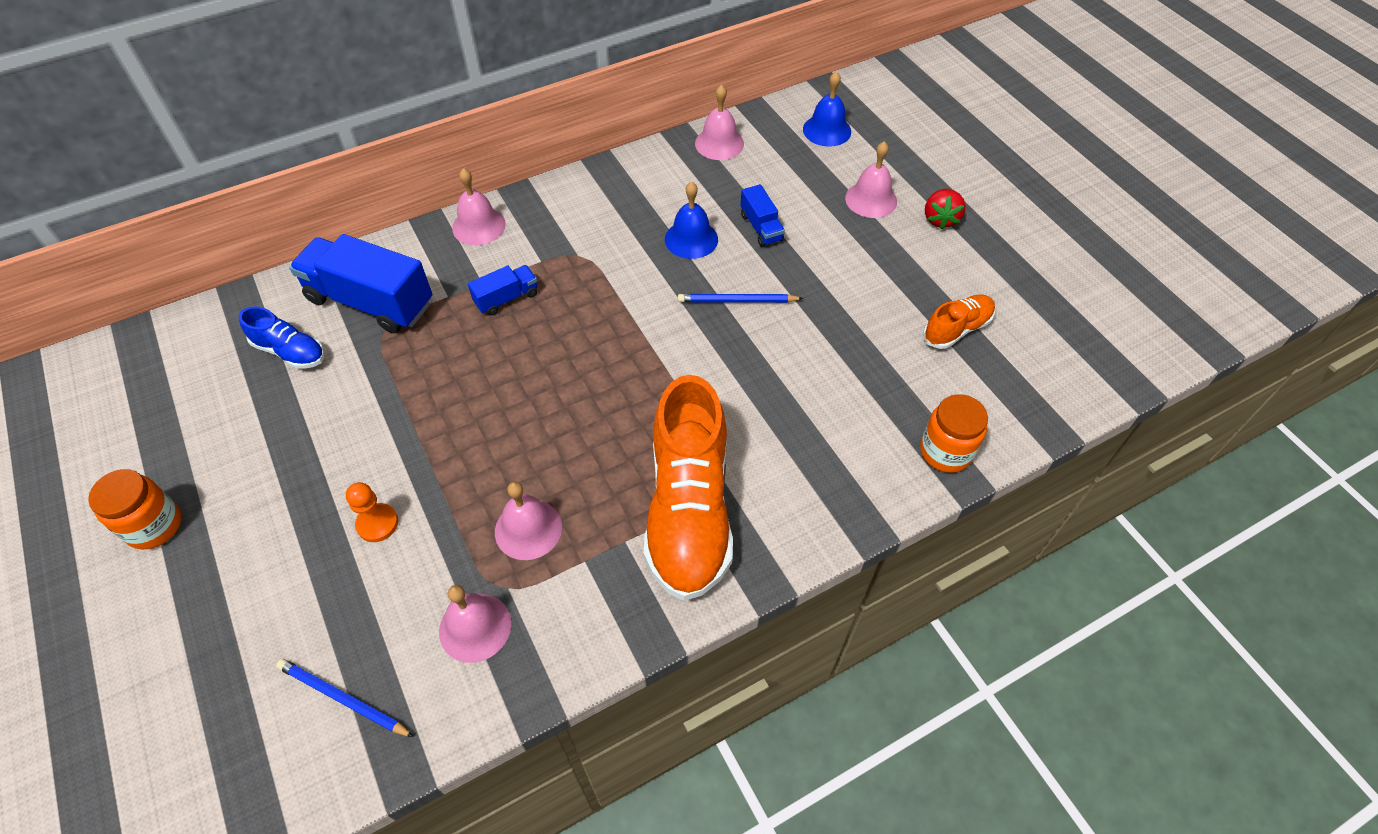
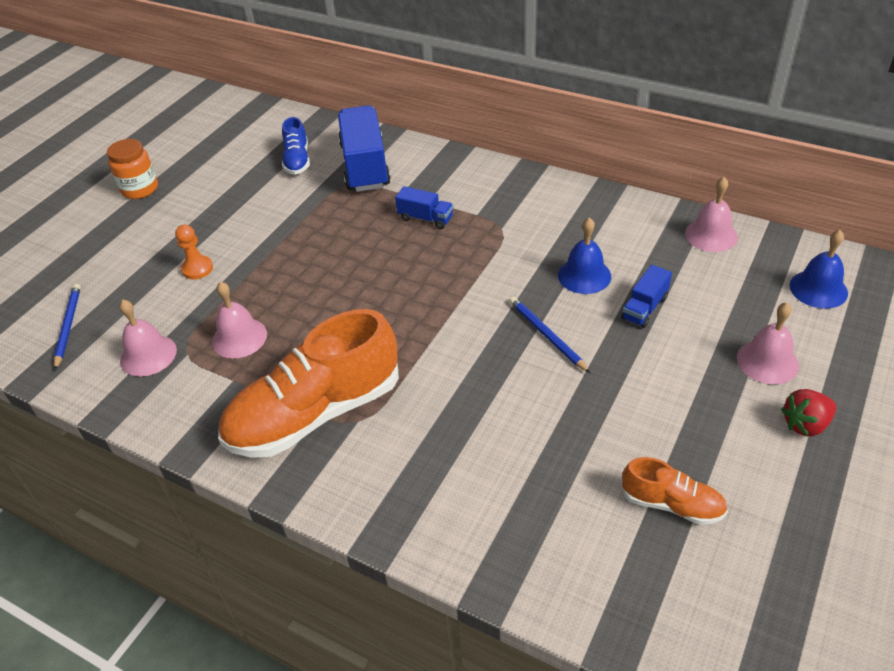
camera: 60 degrees right, 10 degrees down
(478, 226) = (477, 170): pink bell -> none
(945, 452) = (511, 562): orange jar -> none

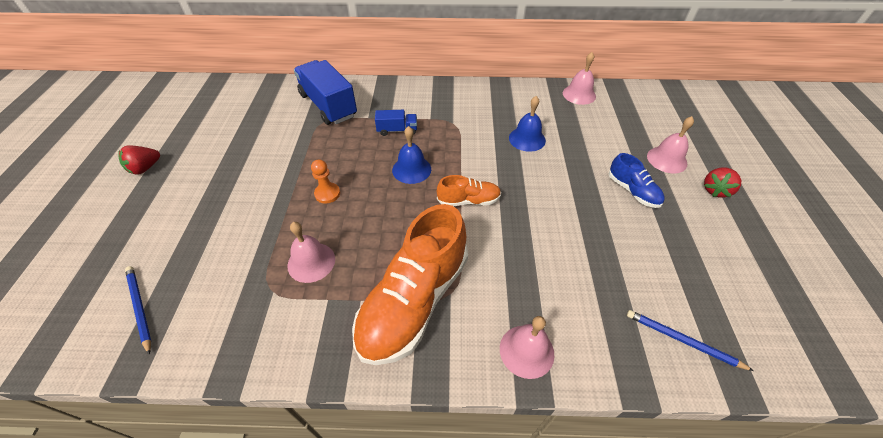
camera: 30 degrees left, 5 degrees up
(140, 189) = (145, 168): orange jar -> red strawberry
(148, 355) = (237, 305): pink bell -> pink bell (526, 351)
(197, 269) = (239, 218): orange pawn -> orange pawn (327, 194)
(297, 160) = (272, 114): blue shoe -> blue shoe (632, 191)
(547, 335) = (533, 185): blue pencil -> blue pencil (682, 340)
(644, 308) = (577, 149): blue truck -> none
(672, 504) = (690, 270): orange shoe -> orange shoe (468, 200)
(818, 289) = (657, 110): blue bell -> blue bell (411, 169)

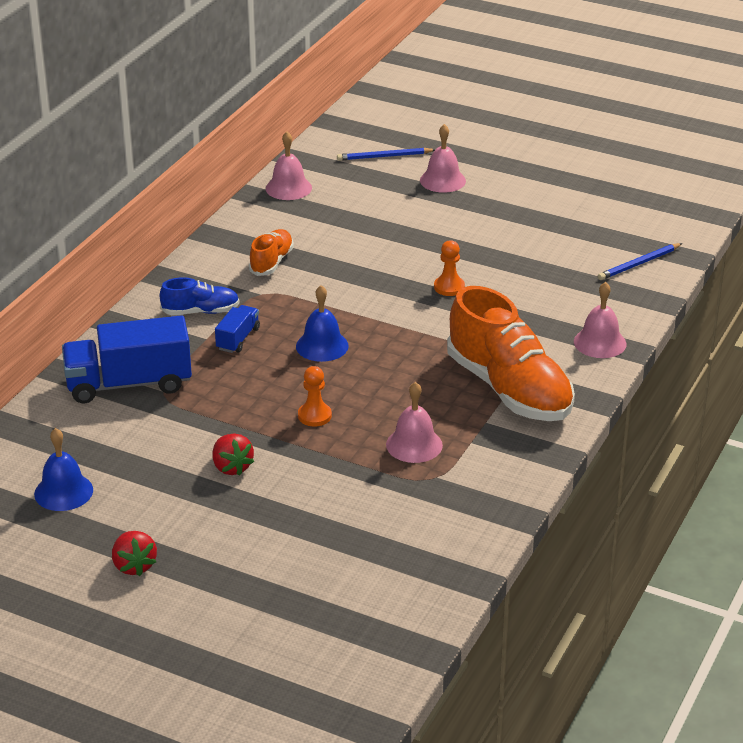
camera: 65 degrees left, 15 degrees down
(139, 308) = (395, 572): blue pencil -> blue pencil (384, 157)
(468, 200) = (403, 321): orange shoe -> orange shoe (271, 262)
(527, 139) = (337, 252): blue bell -> blue bell (63, 492)
(531, 211) = (449, 287): none -> orange pawn
(632, 191) = (468, 218): blue shoe -> blue shoe (200, 312)
(715, 190) = (503, 174): red strawberry -> red strawberry (231, 467)

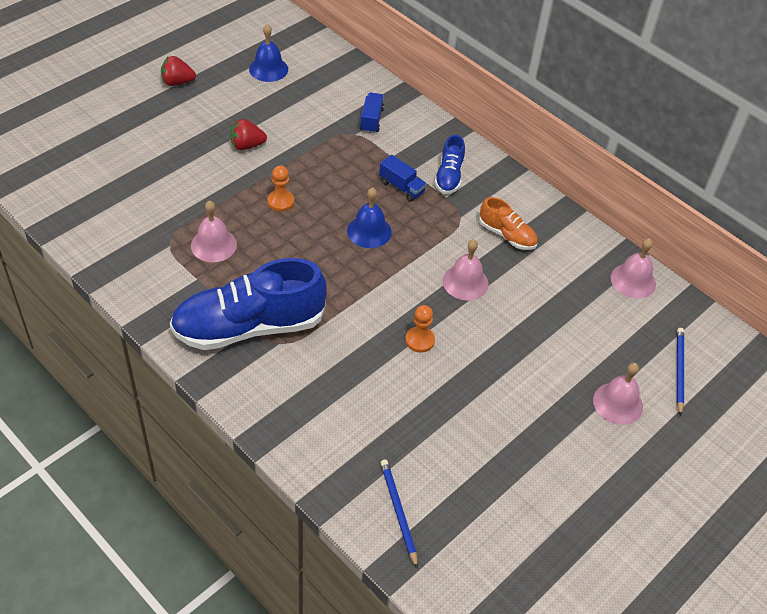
camera: 105 degrees right, 15 degrees up
(129, 384) = (371, 120): blue truck -> blue truck, size x0.49
(509, 389) = (249, 327): orange shoe -> blue shoe
(600, 342) = (281, 419): pink bell -> pink bell (465, 282)

